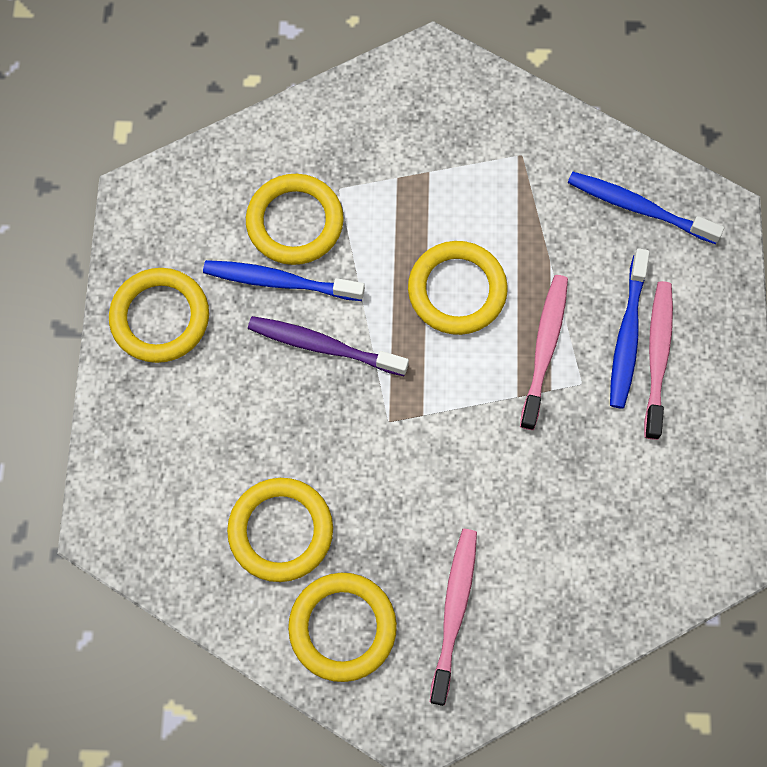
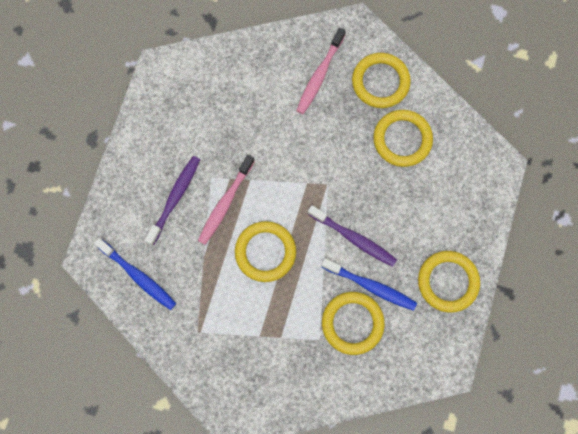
camera: 165 degrees left, 5 degrees up
(627, 335) = (175, 198): blue toothbrush -> purple toothbrush
(657, 356) = (162, 181): pink toothbrush -> none

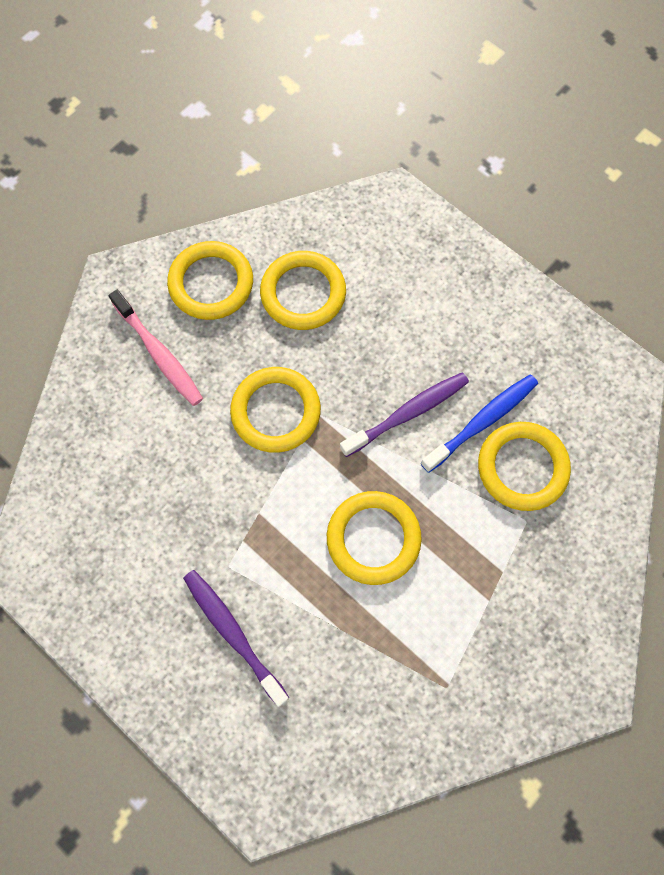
camera: 65 degrees left, 5 degrees down
(138, 276) = (324, 742): blue toothbrush -> none
(225, 203) = (276, 563): pink toothbrush -> none
(448, 282) = (516, 326): yellow ring -> yellow ring (276, 411)

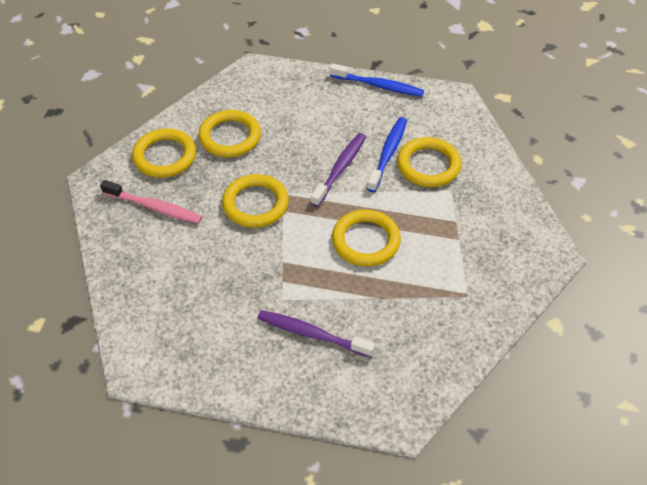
camera: 30 degrees left, 20 degrees down
(537, 306) = (378, 86): none -> blue toothbrush

